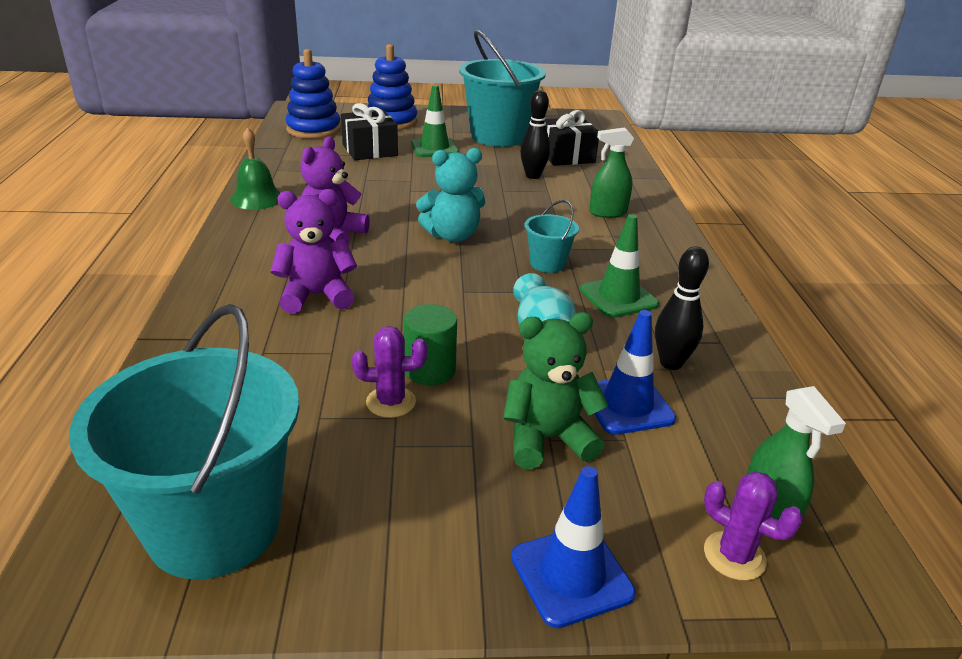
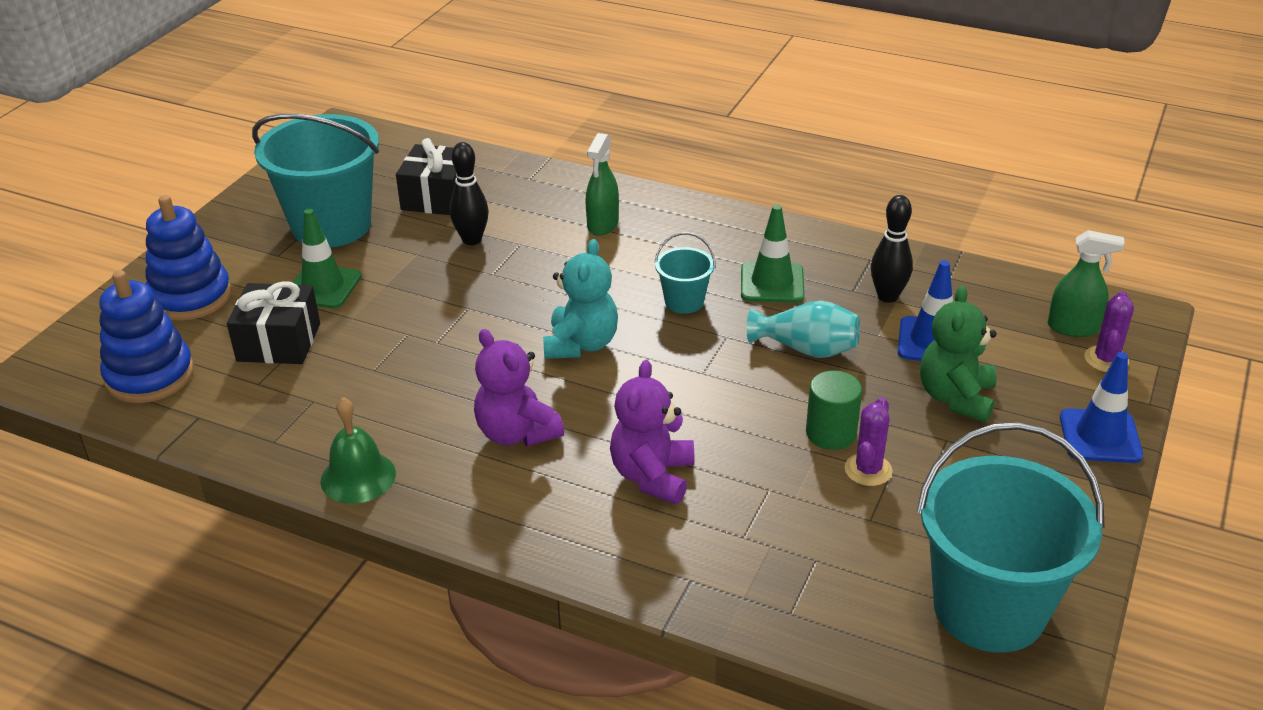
camera: 60 degrees left, 5 degrees up
(734, 556) = (1106, 359): purple cactus -> purple cactus turned 45 degrees counterclockwise

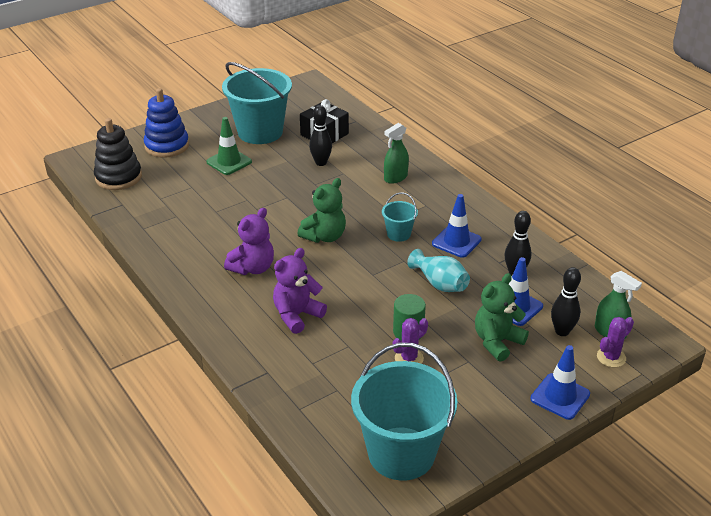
camera: 30 degrees right, 0 degrees up
(150, 376) = (118, 177): blue stacking toy -> black stacking toy
(279, 342) = (186, 182): black gift -> none
(358, 477) = (164, 259): green bell -> none
(516, 433) = (252, 268): purple teddy bear -> purple teddy bear turned 135 degrees counterclockwise
(581, 344) = (324, 236): turquoise teddy bear -> green teddy bear
(772, 283) = (456, 242): green traffic cone -> blue traffic cone
(1018, 350) = (562, 331): none -> black bowling pin

